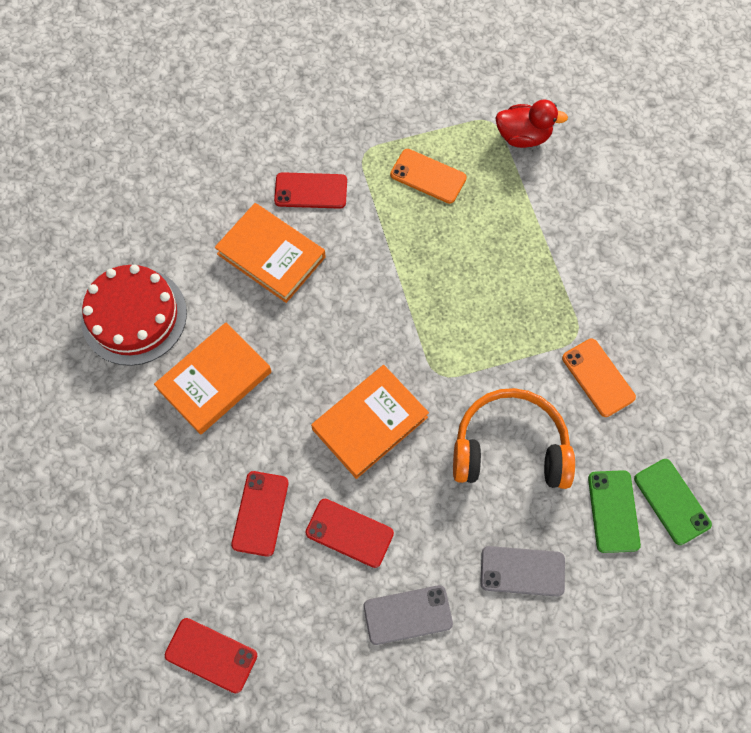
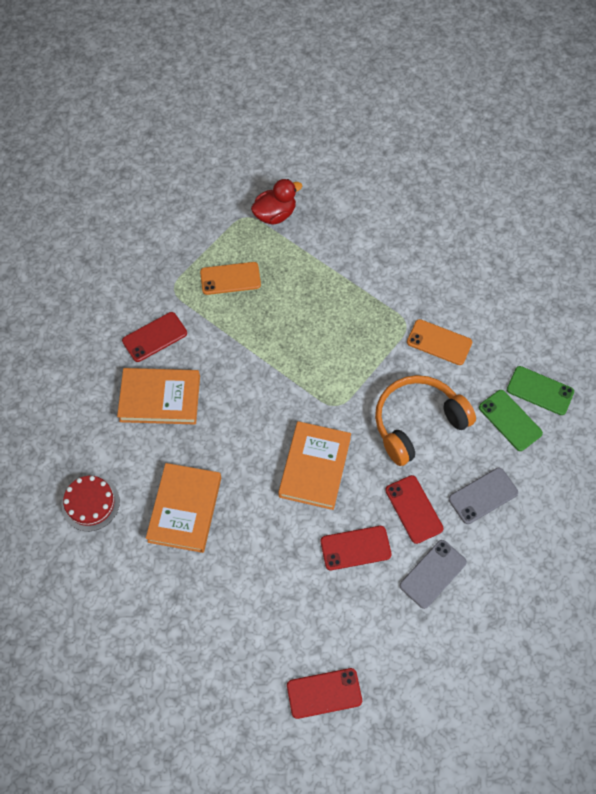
camera: 35 degrees left, 5 degrees down
(134, 316) = (90, 503): red cake -> red cake, size x0.63
(260, 513) = (286, 576): red phone -> red phone (414, 509)

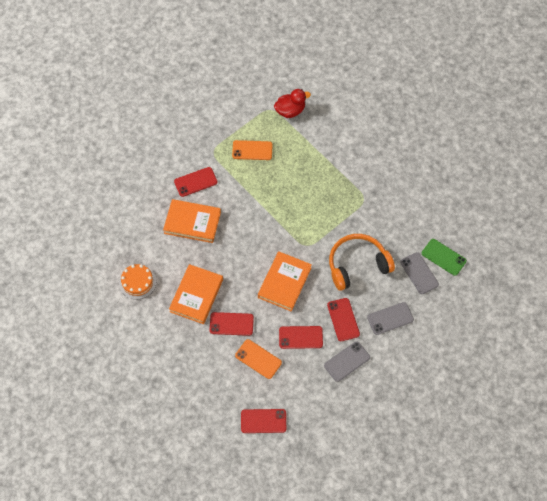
camera: 10 degrees right, 0 degrees up
(90, 503) = (137, 282): red cake -> orange cake
(246, 545) = (231, 324): none -> red phone
(439, 342) = (383, 214): orange phone -> orange phone (258, 359)
(510, 420) = (419, 273): green phone -> grey phone

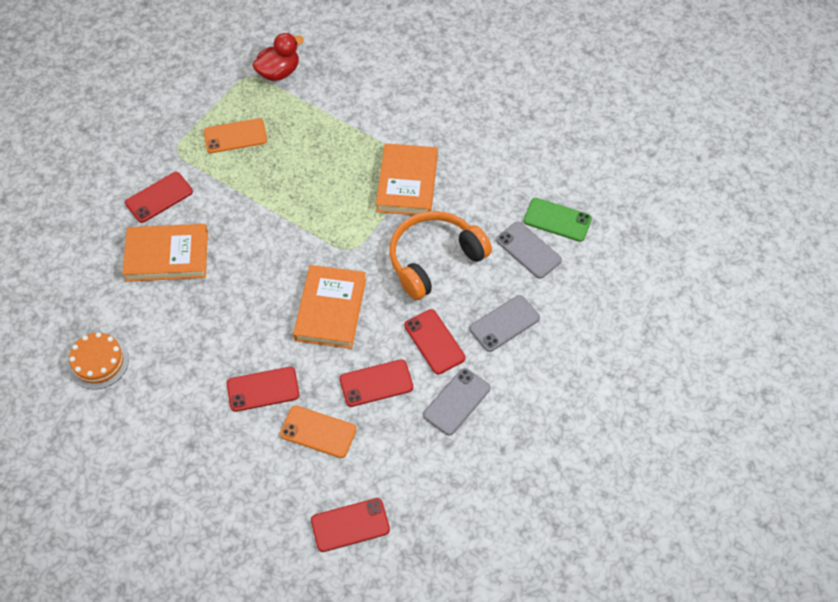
camera: 15 degrees left, 5 degrees down
(196, 295) = (197, 360): orange book -> orange book (407, 183)

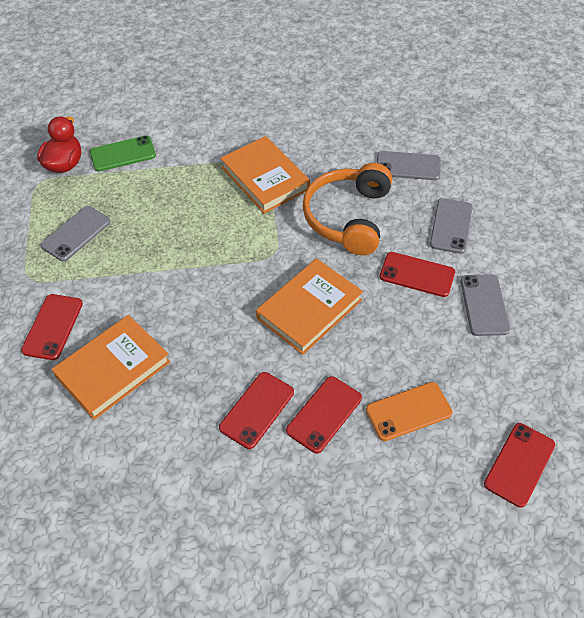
camera: 40 degrees left, 5 degrees down
(98, 362) = (142, 512): orange cake -> none
(235, 136) = (76, 233): orange phone -> grey phone
(331, 309) = (309, 309): orange book -> orange book turned 75 degrees clockwise
(376, 383) = (410, 338): red phone -> red phone (257, 410)
(557, 220) = (404, 134): green phone -> green phone (123, 154)

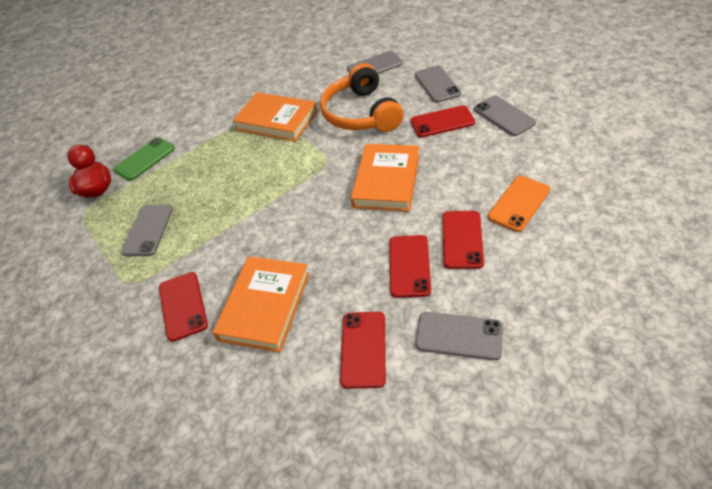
camera: 25 degrees left, 5 degrees down
(242, 503) = (459, 336): none -> grey phone
(519, 464) = (622, 192): red phone -> red phone (363, 349)

